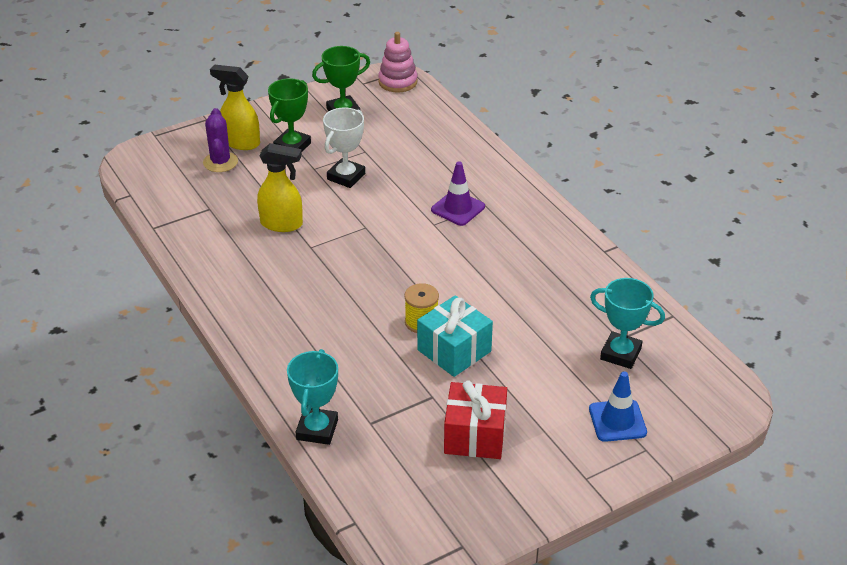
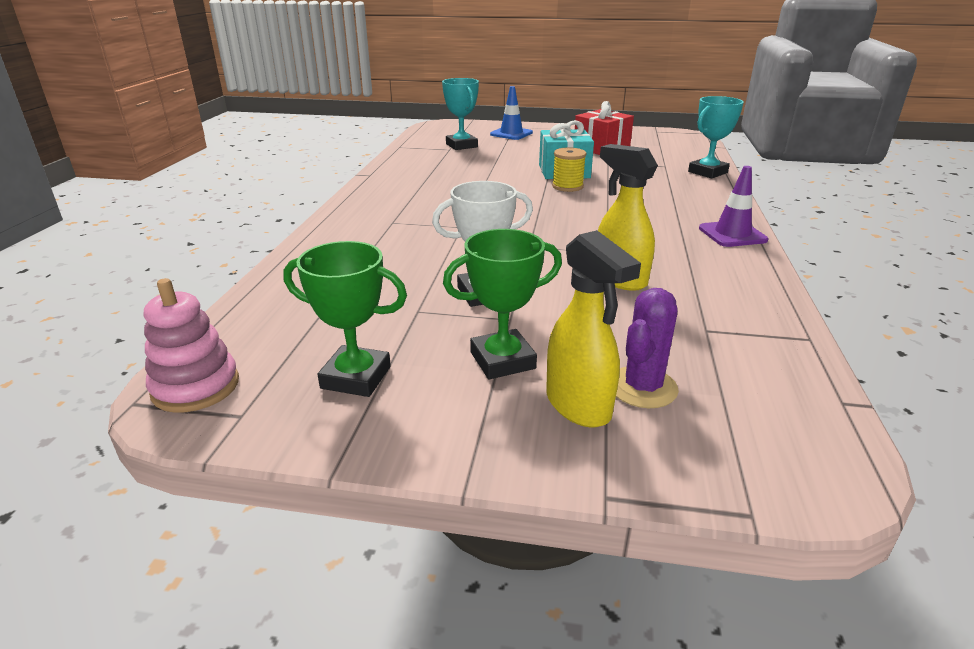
camera: 140 degrees left, 10 degrees down
(458, 208) = (420, 228): purple traffic cone -> purple traffic cone (732, 234)

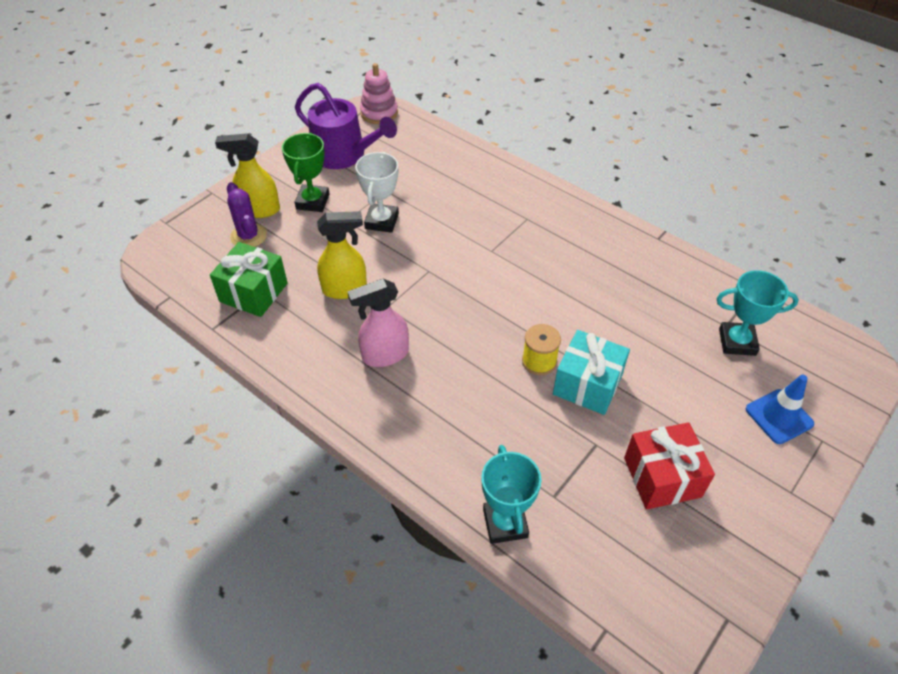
camera: 120 degrees right, 20 degrees up
(356, 377) = (344, 155): green trophy -> purple watering can
(661, 236) = (384, 355): none -> pink spray bottle
(718, 334) = (253, 292): none -> green gift
(732, 234) = (350, 405): purple traffic cone -> none

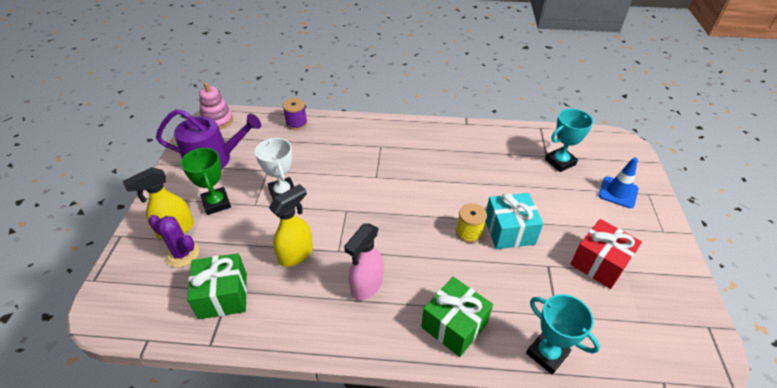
camera: 35 degrees left, 5 degrees down
(436, 440) = (454, 325): none -> green gift
(457, 151) = (296, 123): none -> purple spool

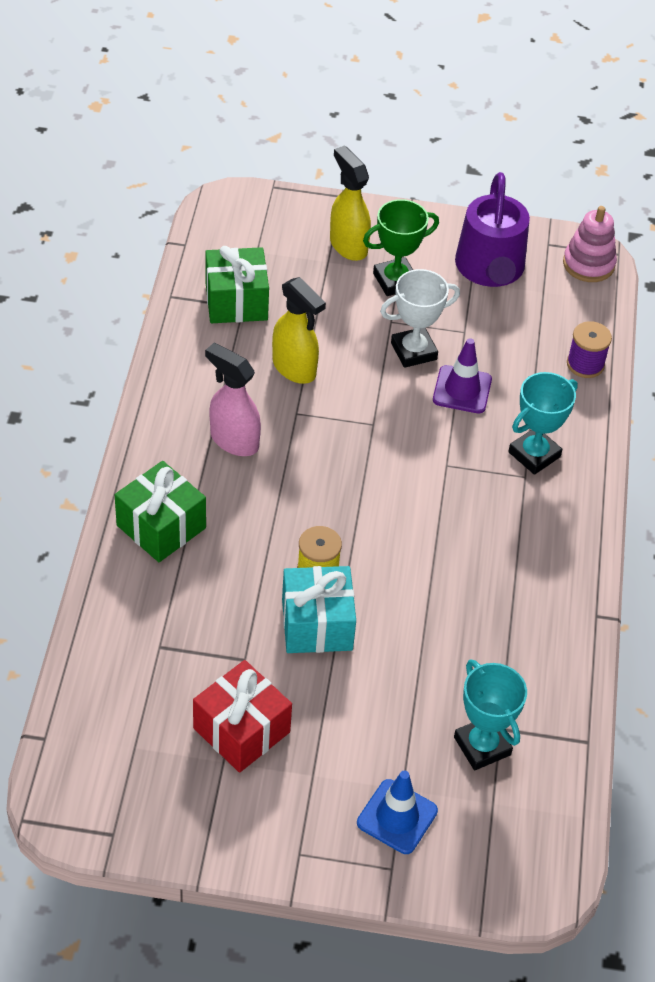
camera: 90 degrees right, 5 degrees up
(182, 254) = (305, 257): purple cactus -> none
(316, 171) = (462, 390): none -> purple traffic cone
(547, 353) = (105, 619): turquoise trophy -> turquoise trophy (534, 454)

